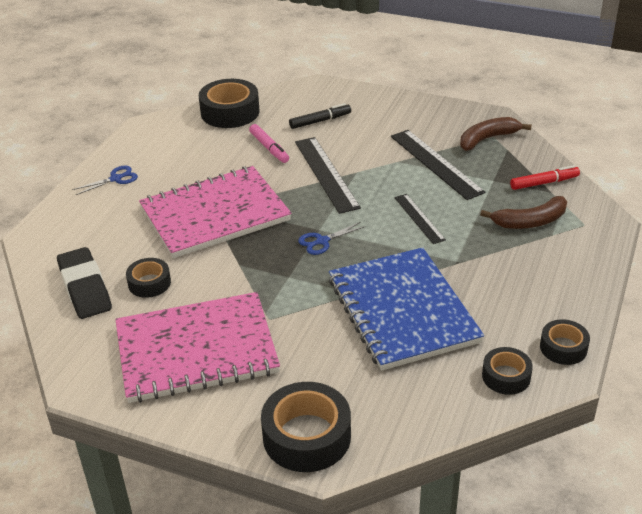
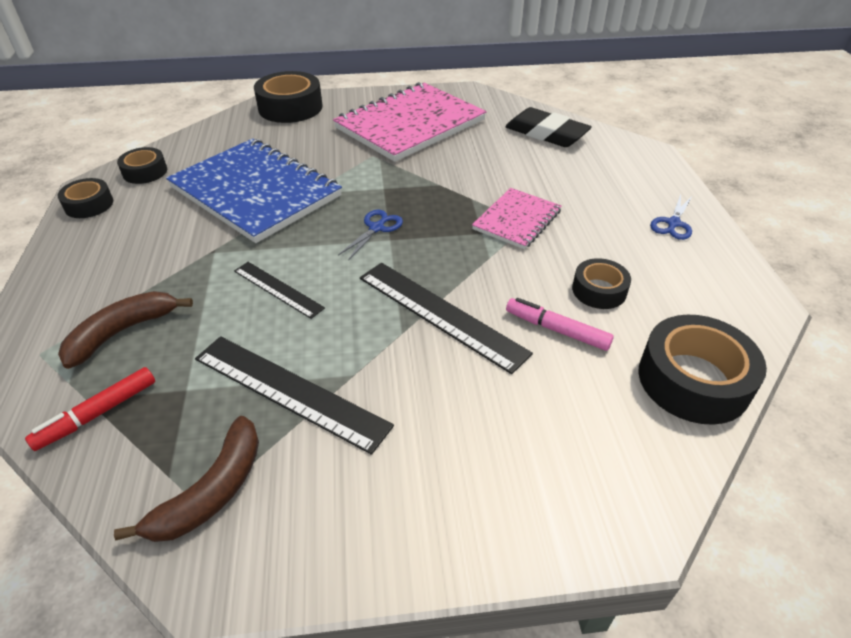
camera: 150 degrees right, 5 degrees up
(149, 283) = (500, 150): black tape -> black tape (599, 290)
(215, 214) = (516, 220): pink notebook -> pink notebook, size x0.52
(320, 121) = (536, 418): black marker -> none

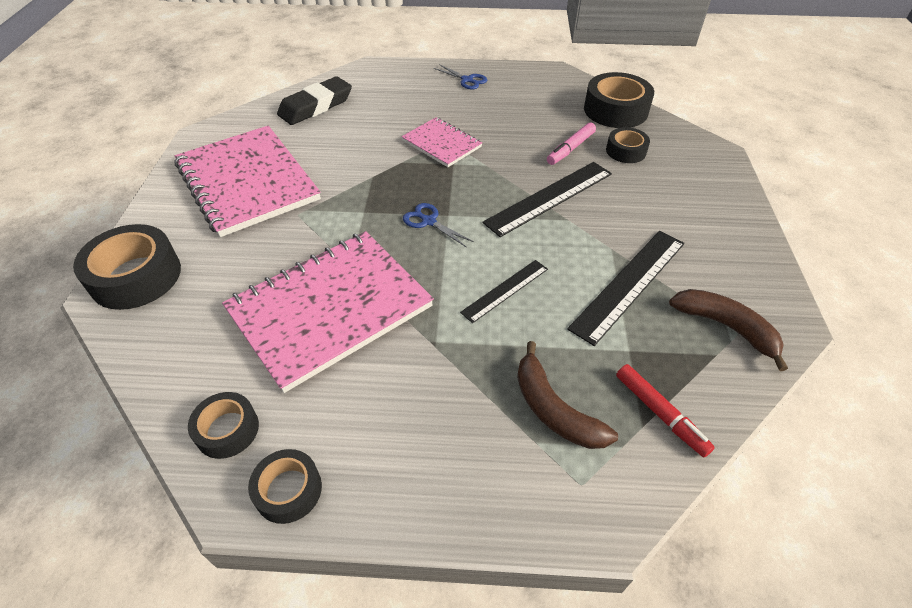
camera: 80 degrees left, 5 degrees up
(255, 192) = (330, 309): blue notebook -> pink notebook
(599, 290) = (533, 124): black tape -> black tape (626, 151)

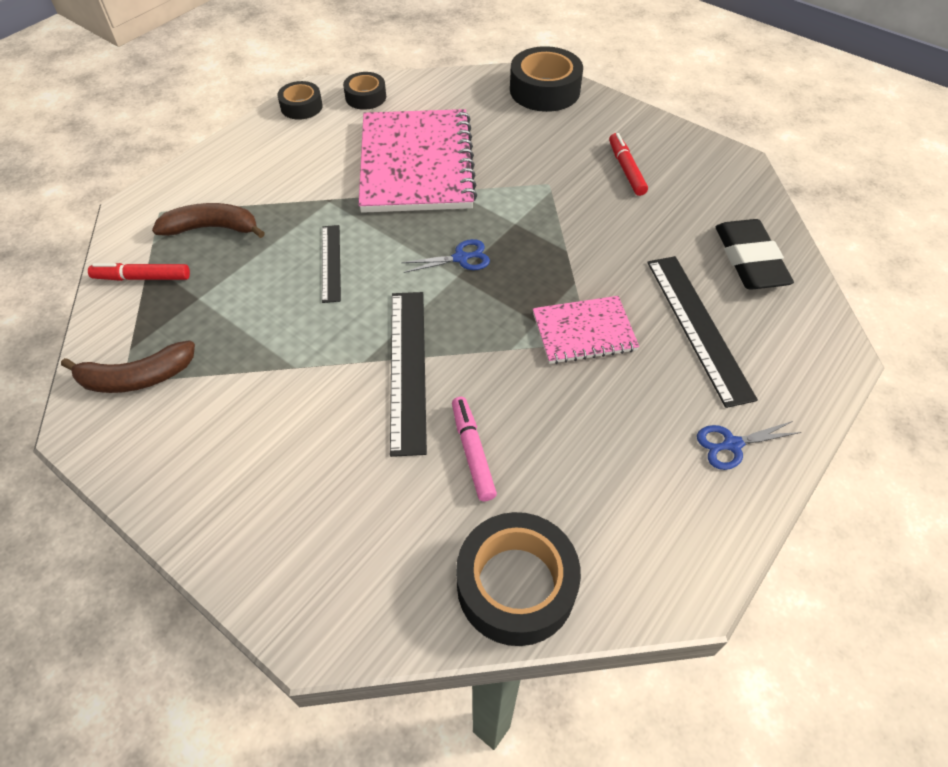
camera: 125 degrees right, 5 degrees up
(248, 182) = (626, 169): pink notebook -> red marker
(626, 151) = (416, 512): black tape -> none
(629, 284) = (246, 347): black ruler -> black ruler (698, 327)

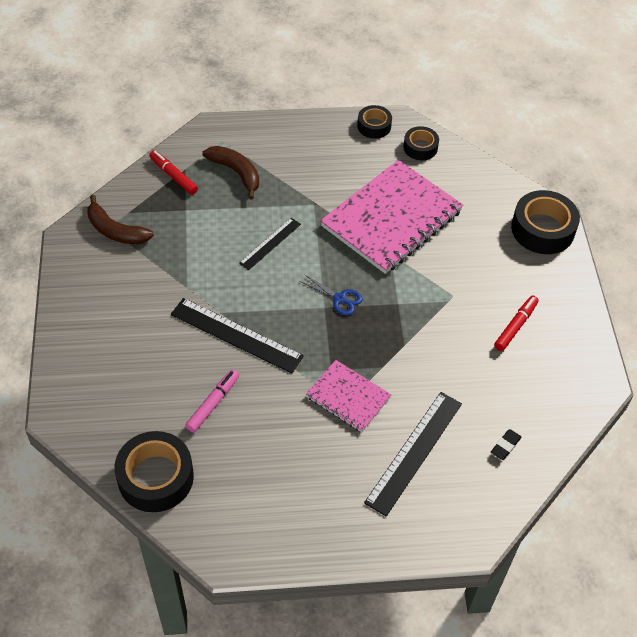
camera: 45 degrees right, 0 degrees up
(408, 368) = (236, 335): black ruler -> black ruler turned 75 degrees clockwise
(732, 444) = (339, 522): blue scissors -> none
(749, 260) = (505, 446): black eraser -> black eraser, size x0.44

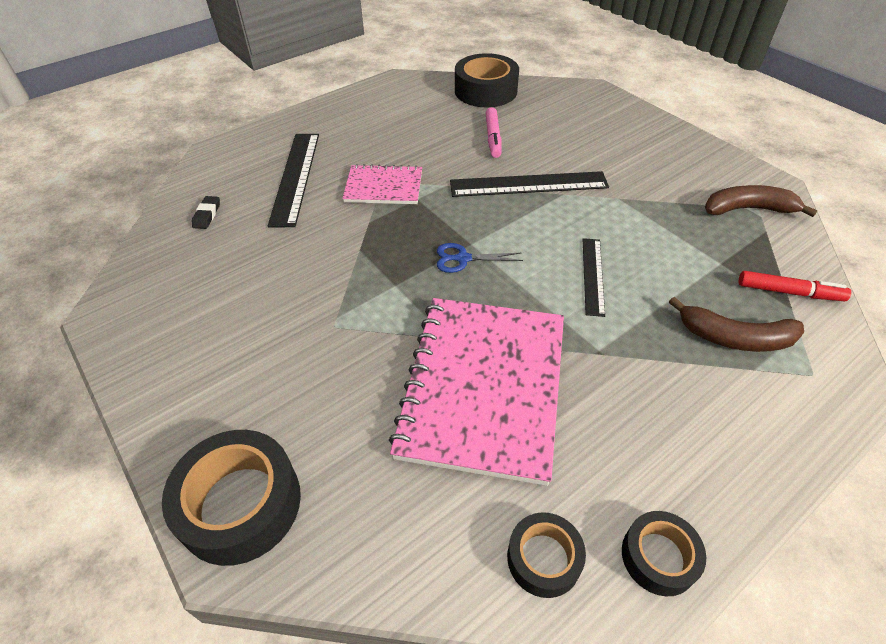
camera: 150 degrees right, 5 degrees down
(515, 326) = (235, 328): red marker -> none

